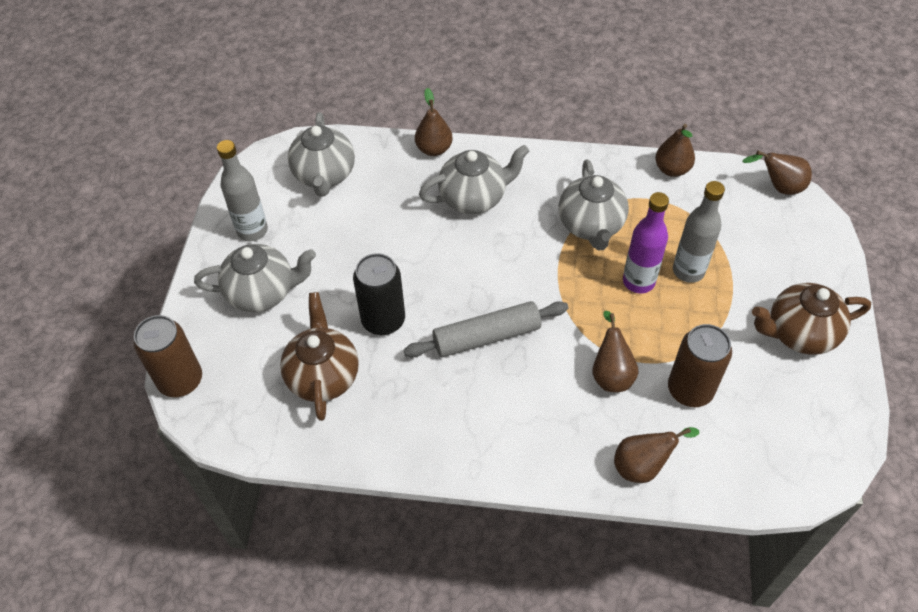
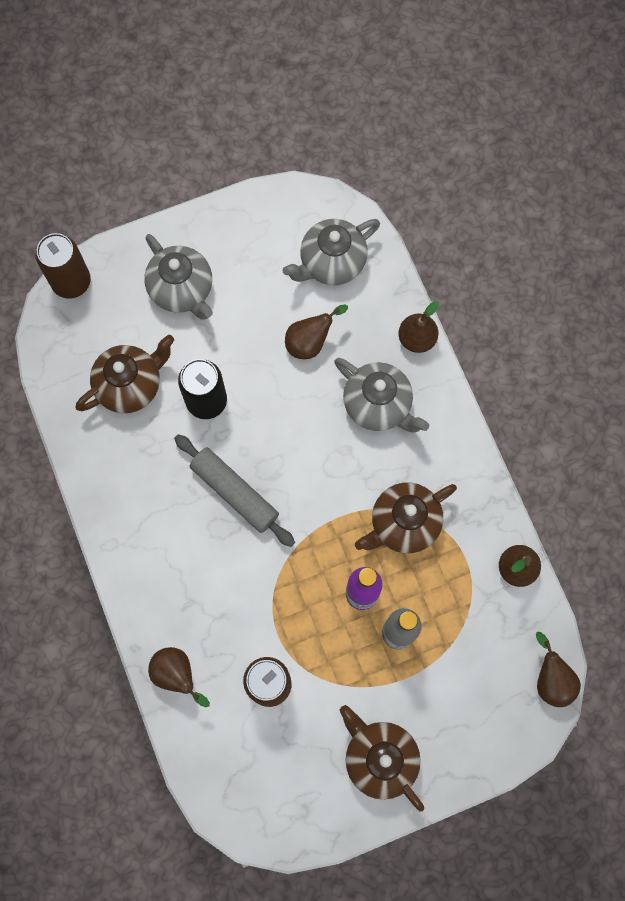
camera: 60 degrees right, 20 degrees up
(252, 231) = (239, 242): grey bottle -> none
(591, 225) = (403, 523): grey teapot -> brown teapot
(611, 374) = (251, 612): brown pear -> brown pear (310, 342)

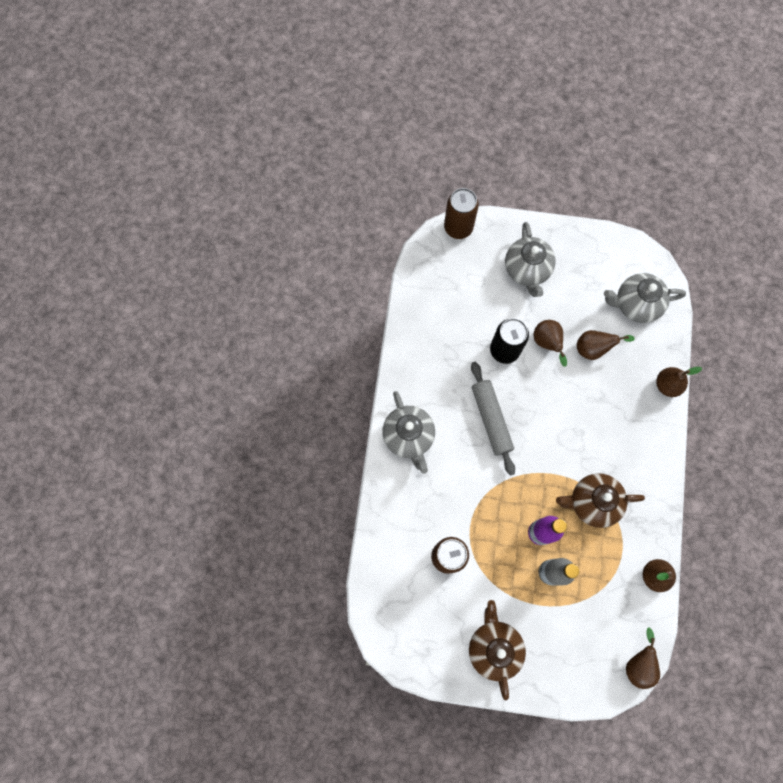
camera: 30 degrees right, 0 degrees up
(130, 385) = (460, 313): brown teapot -> none
(177, 675) = (391, 515): brown pear -> brown pear (547, 343)
(378, 405) = (617, 414): grey teapot -> grey teapot (408, 436)

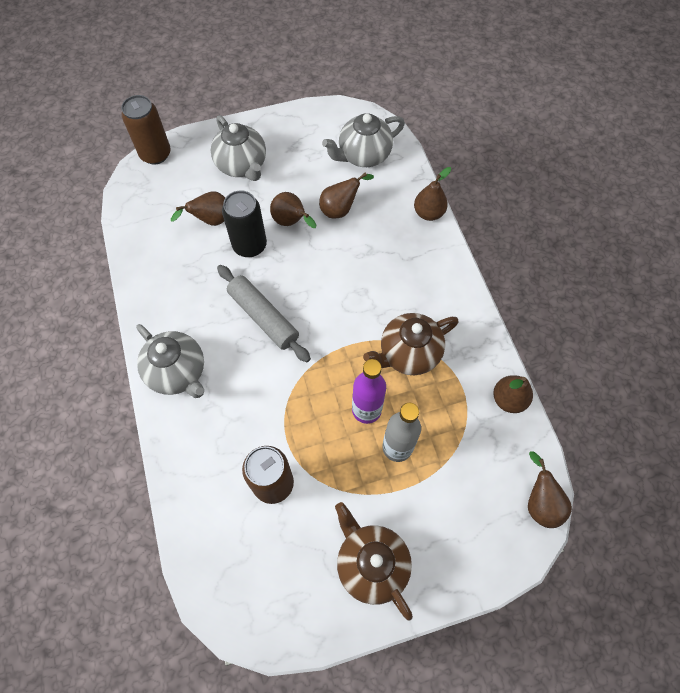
camera: 25 degrees left, 10 degrees down
(481, 313) = (211, 220): none -> brown pear

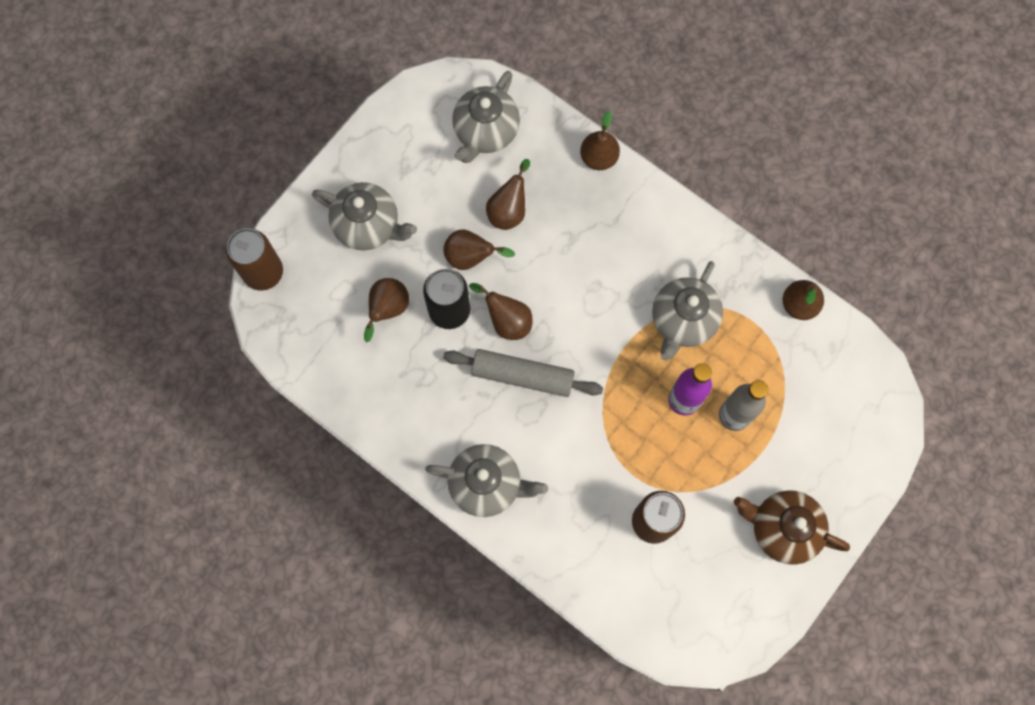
camera: 35 degrees left, 10 degrees up
(408, 354) = (683, 320): brown teapot -> grey teapot
(540, 502) = (882, 381): brown pear -> brown pear (507, 320)

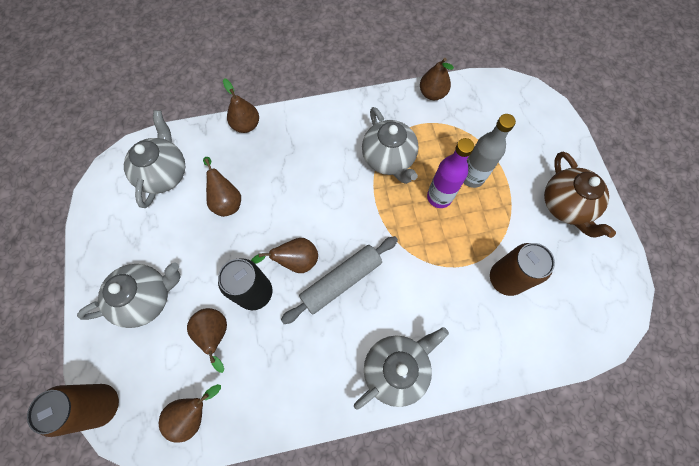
camera: 50 degrees left, 5 degrees down
(471, 257) = (233, 249): brown pear -> brown pear (193, 413)
(485, 131) = (164, 173): grey teapot -> grey teapot turned 150 degrees counterclockwise
(783, 529) = (566, 206): brown teapot -> brown teapot turned 75 degrees counterclockwise

